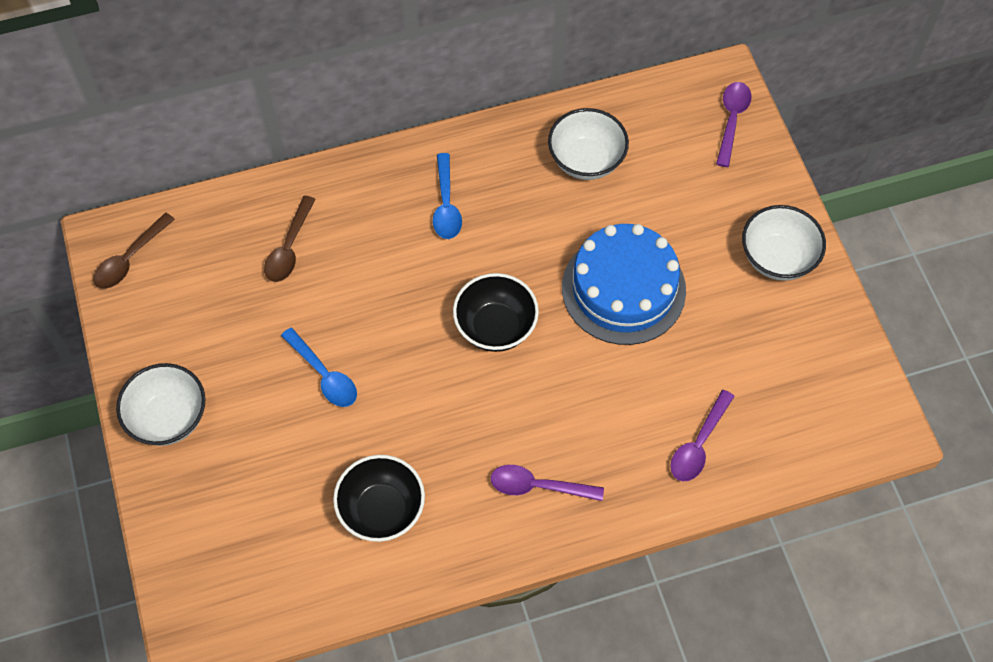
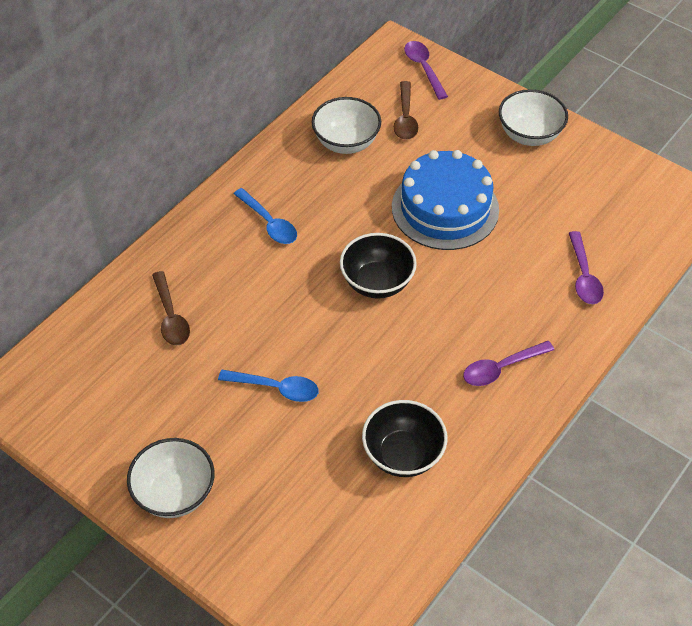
camera: 35 degrees left, 10 degrees down
(130, 259) = (41, 397): brown spoon -> brown spoon (405, 118)

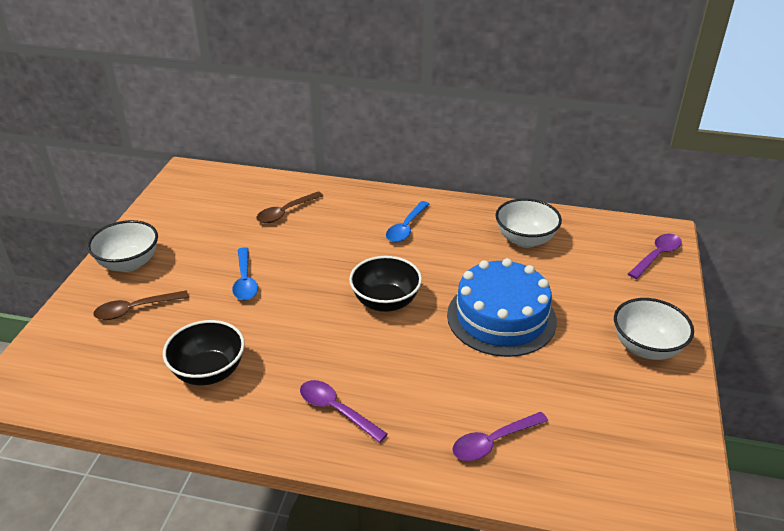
camera: 65 degrees right, 15 degrees down
(405, 118) = (586, 263): brown spoon -> brown spoon (135, 309)

